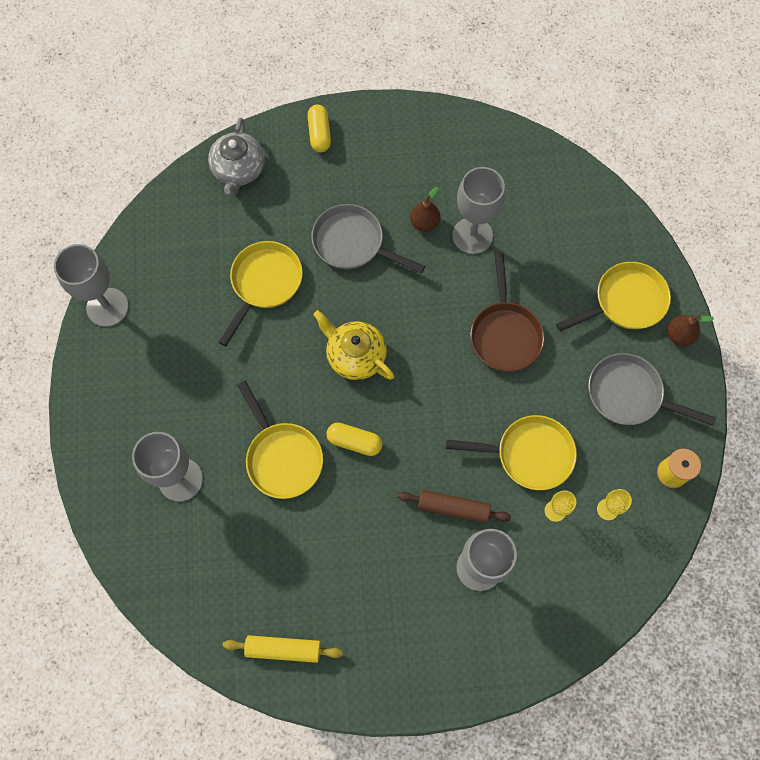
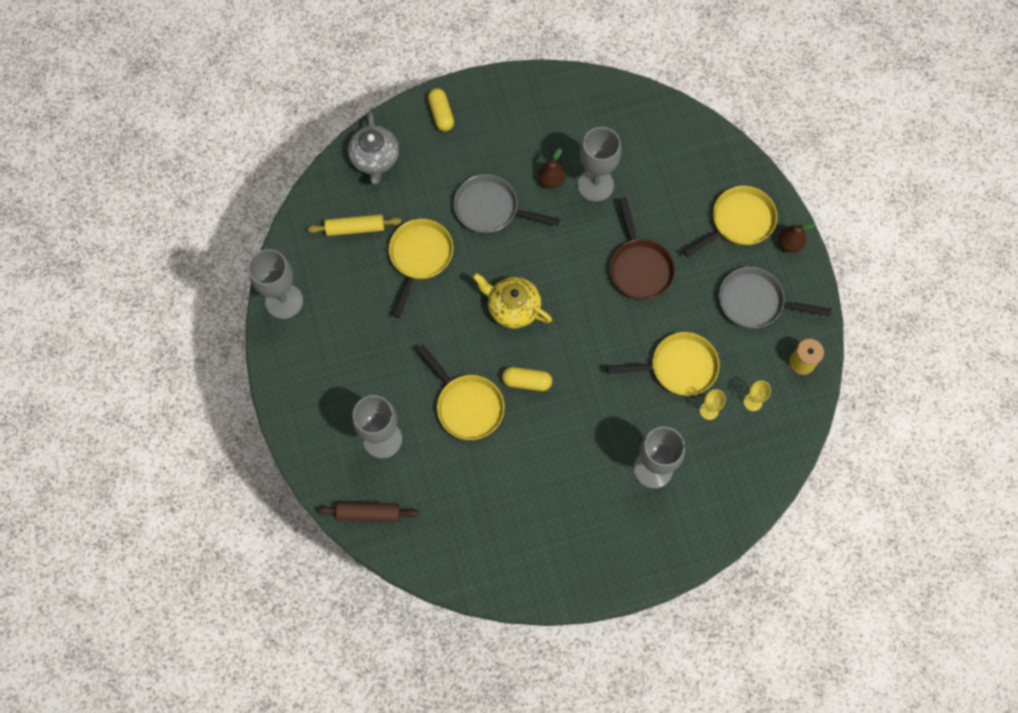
camera: 10 degrees left, 0 degrees up
(283, 649) = (501, 564): yellow rolling pin -> yellow rolling pin (355, 228)
(453, 508) = (622, 423): brown rolling pin -> brown rolling pin (369, 513)

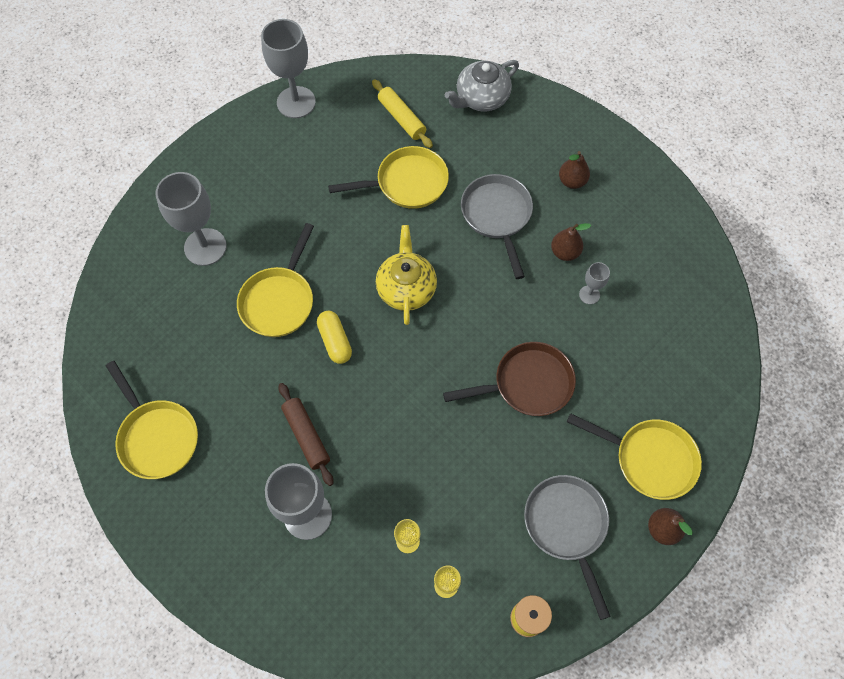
camera: 60 degrees right, 5 degrees down
(369, 513) = (125, 273): brown rolling pin -> brown rolling pin (306, 436)
(441, 114) = (565, 126): yellow capsule -> none
(494, 139) = (572, 181): none -> brown pear
(595, 185) = (589, 295): grey goblet -> grey goblet, size x0.48
(639, 267) = (527, 384): brown pan -> brown pan turned 150 degrees counterclockwise
(678, 367) = (439, 482): yellow pan -> yellow pan (157, 437)

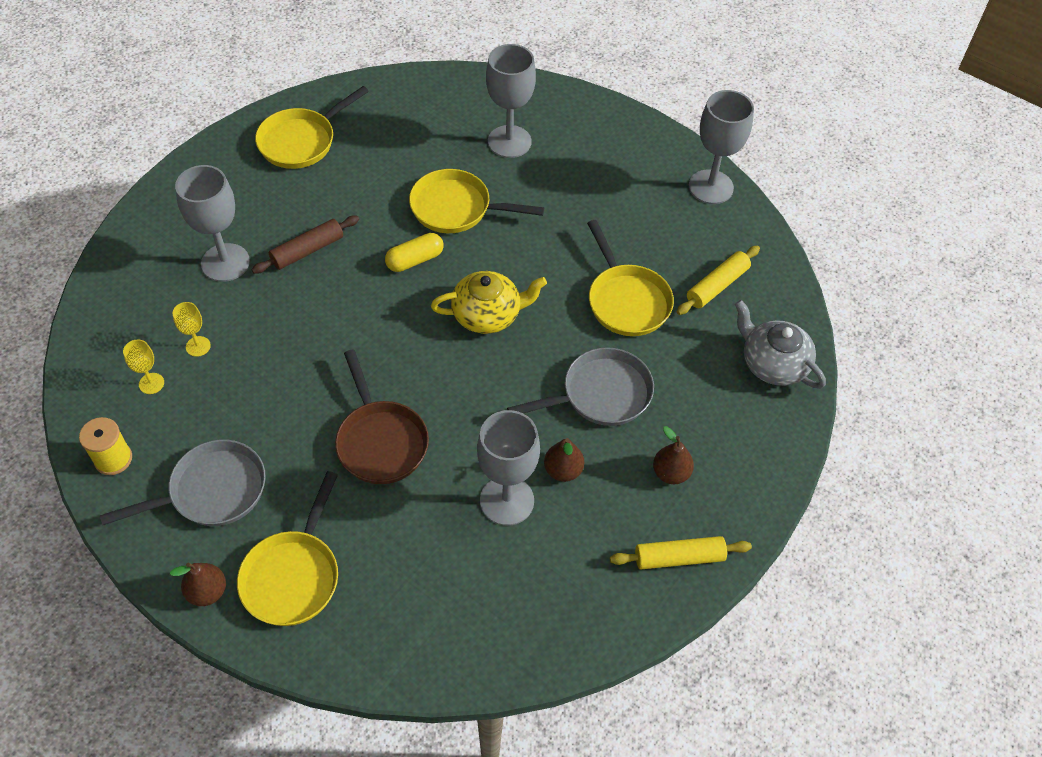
camera: 80 degrees right, 10 degrees down
(589, 295) = (507, 501): grey goblet -> grey goblet, size x2.07
(641, 189) = (679, 557): none -> yellow rolling pin

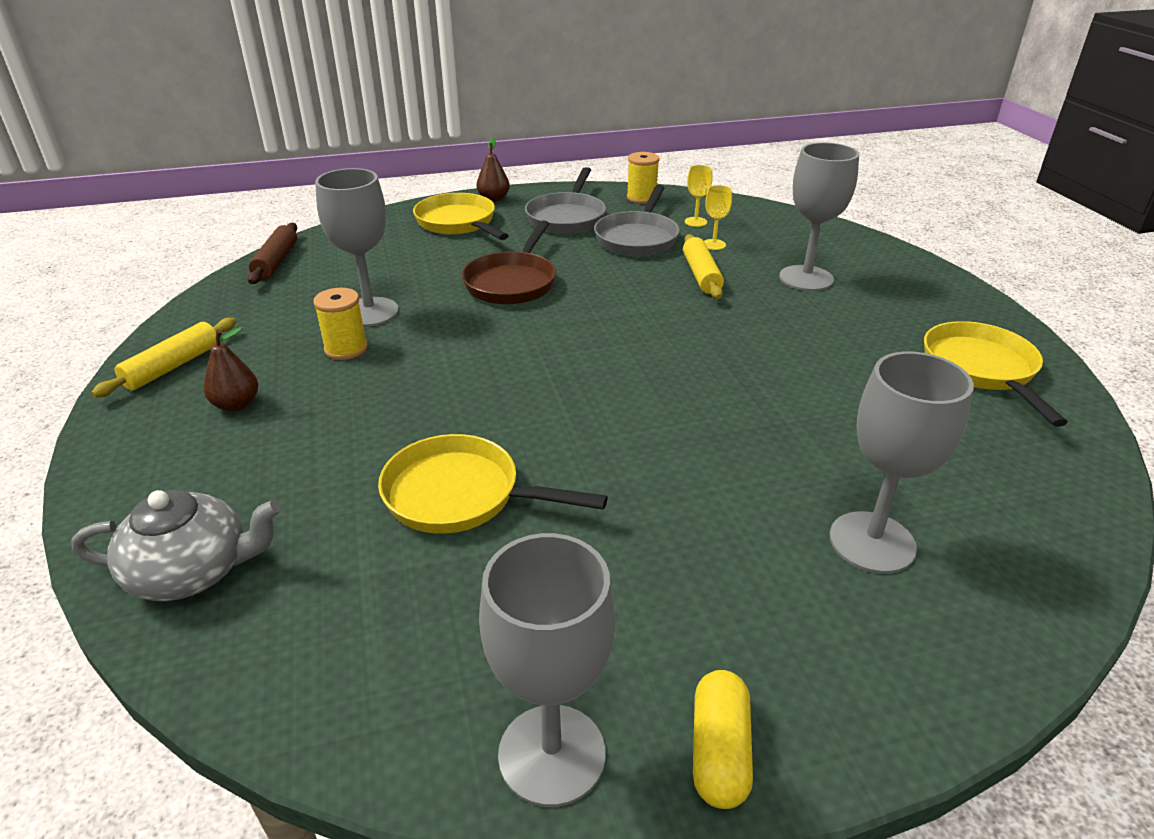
camera: 130 degrees right, 20 degrees down
(307, 250) = (783, 319): brown rolling pin -> brown rolling pin (276, 262)
(380, 441) = (512, 282): brown pan -> brown pan turned 90 degrees counterclockwise
(415, 260) = (704, 372): yellow capsule -> yellow capsule (719, 751)
(456, 208) = (763, 433): yellow pan -> none
(488, 314) = (573, 385): yellow teapot -> none
(563, 470) = (346, 349): brown pear -> yellow spool
(600, 394) = (379, 408): grey pan -> grey pan (638, 238)
(717, 286) = (365, 603): yellow rolling pin -> yellow rolling pin (701, 275)

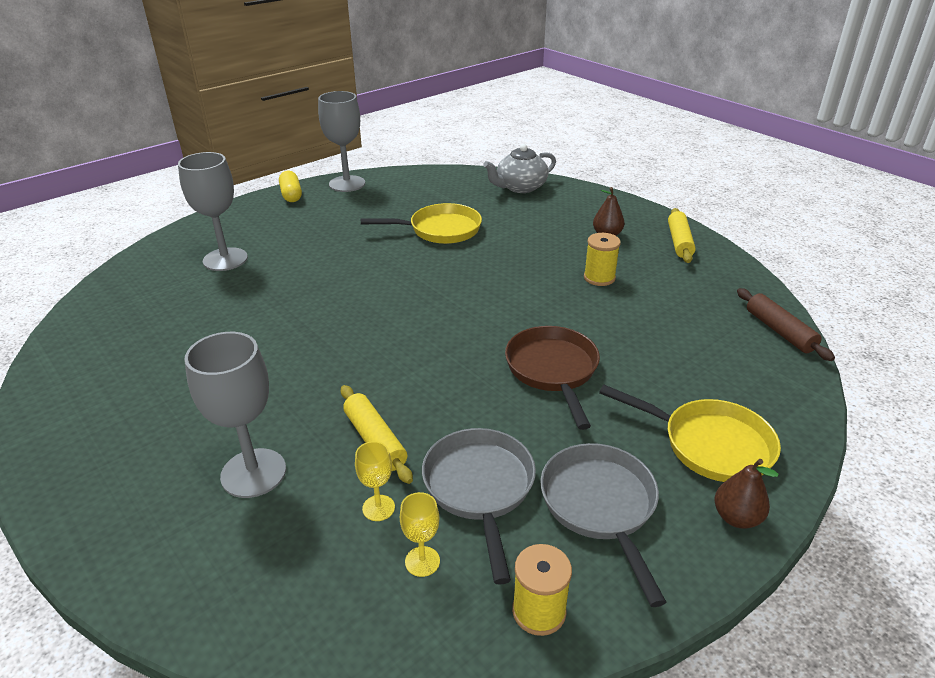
camera: 155 degrees right, 0 degrees up
(369, 312) = (626, 307): grey goblet -> none
(981, 370) = (101, 391): yellow pan -> none

